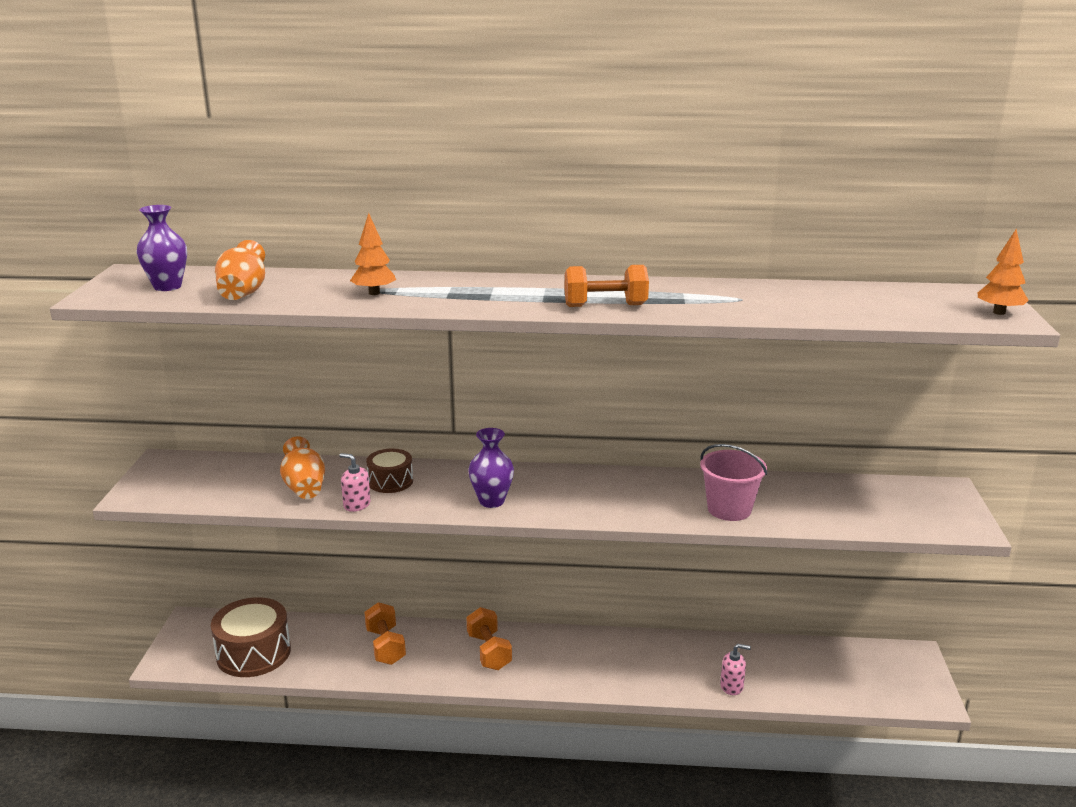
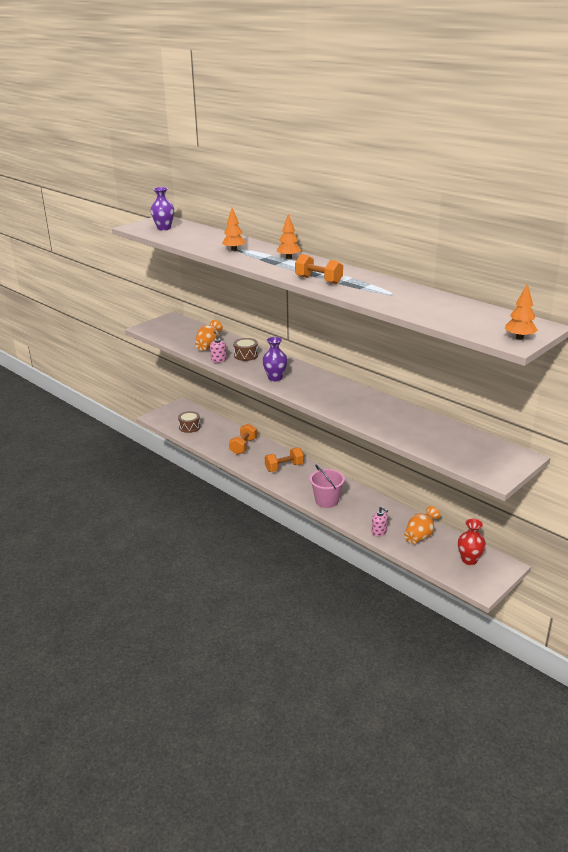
camera: 40 degrees right, 5 degrees up
(243, 293) = (184, 238): orange vase -> orange vase (420, 536)
(253, 653) = (189, 427): brown drum -> brown drum, size x0.58
(488, 285) = (289, 258): none -> orange tree
(489, 652) = (284, 467): orange dumbbell -> orange dumbbell turned 45 degrees clockwise
(729, 509) = (379, 421): pink bucket -> pink bucket (326, 501)
(873, 668) = (469, 560): none -> red vase

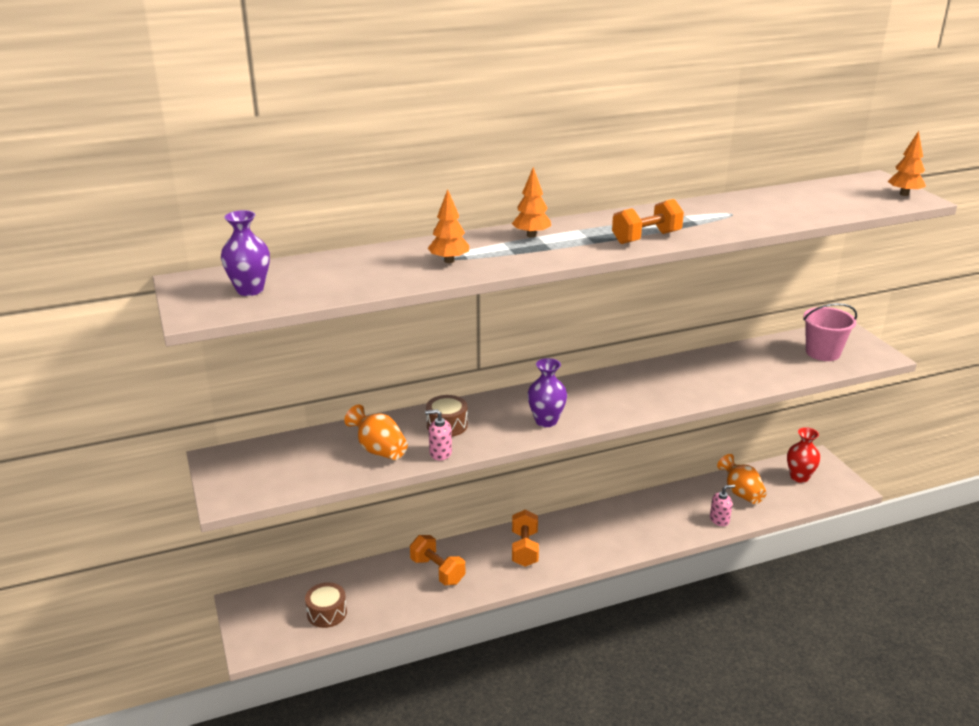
camera: 65 degrees left, 0 degrees up
(326, 501) = (630, 538): pink bucket -> pink bucket (822, 352)

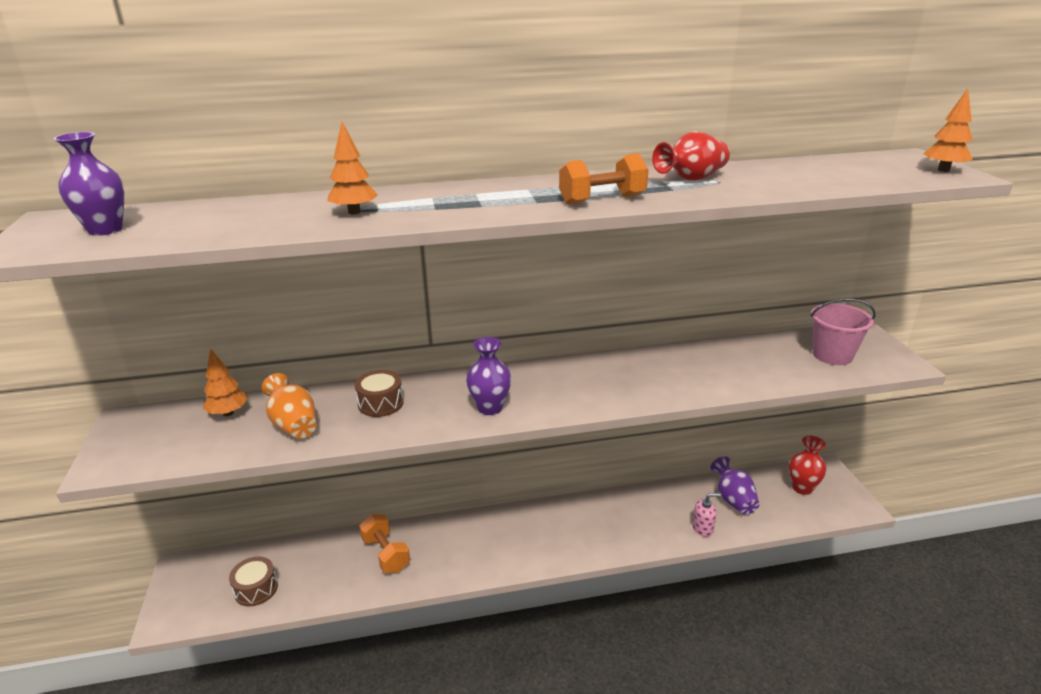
camera: 10 degrees right, 0 degrees up
(440, 453) = (356, 435): pink soap dispenser -> none
(524, 549) = (484, 539): orange dumbbell -> none
(531, 235) = (469, 192): orange tree -> orange tree (228, 413)
(708, 212) = (691, 179): none -> red vase
(741, 493) = (733, 499): orange vase -> purple vase

